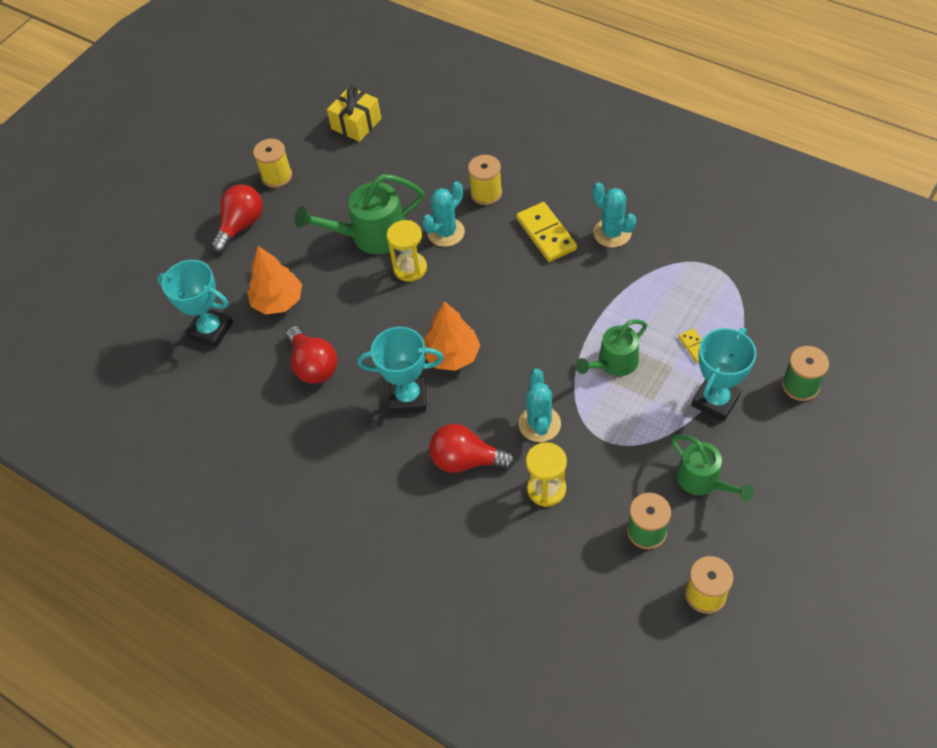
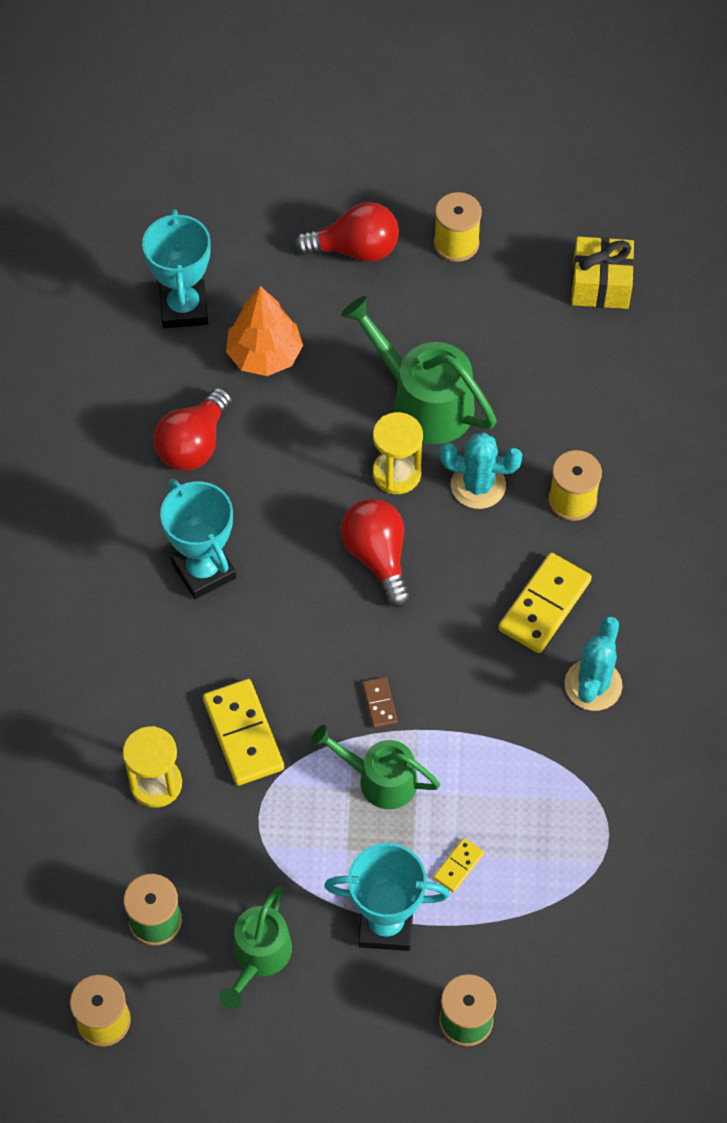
camera: 55 degrees right, 5 degrees up
(452, 355) = (290, 588): orange tree -> none
(466, 460) = (150, 677): red light bulb -> red light bulb (377, 557)
(539, 424) = (243, 734): turquoise cactus -> yellow domino
(561, 341) = (379, 703): none -> brown domino

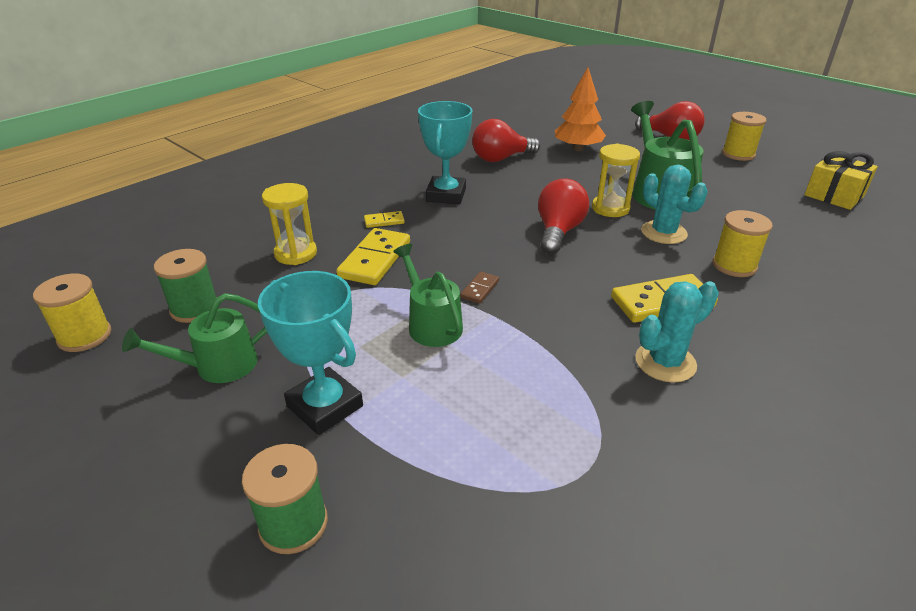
camera: 40 degrees right, 25 degrees down
(184, 308) = (552, 125): turquoise trophy -> none
(458, 866) = (427, 406): yellow domino -> yellow domino (384, 221)

